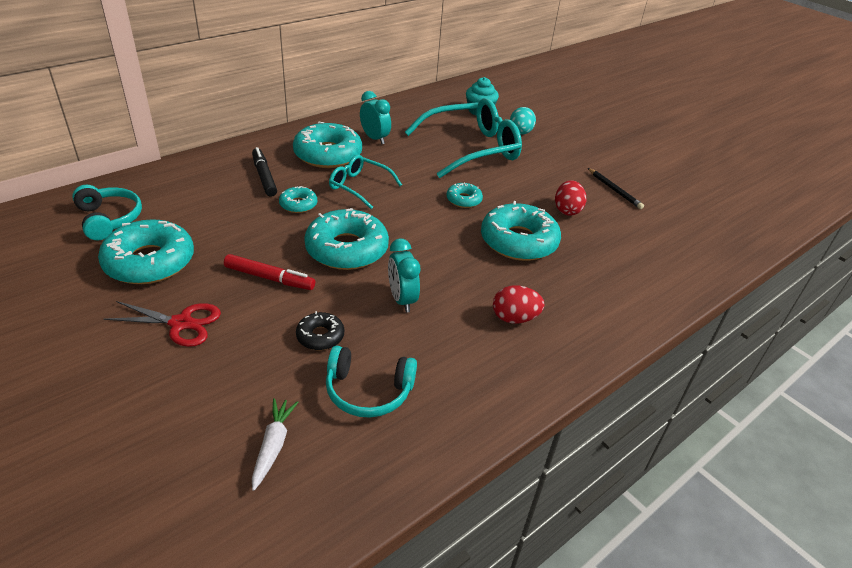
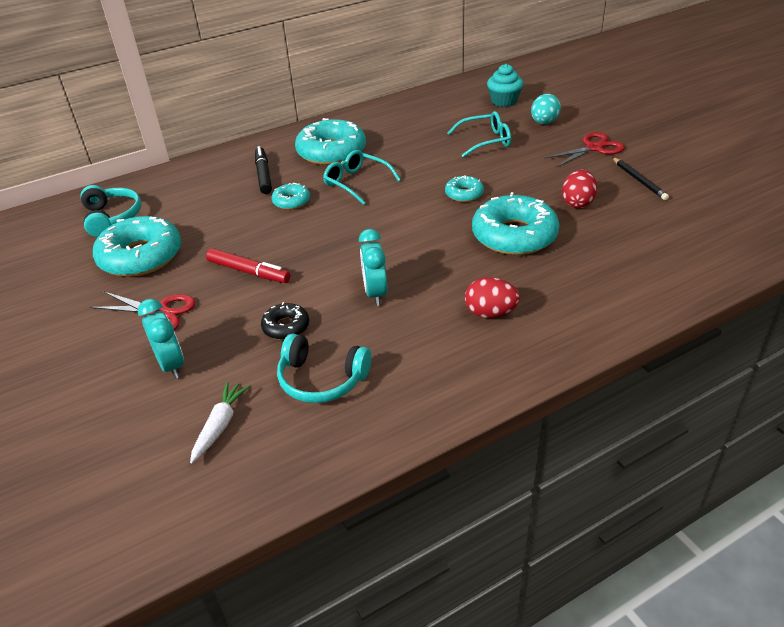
camera: 15 degrees right, 0 degrees up
(347, 249) = (330, 244): turquoise donut -> none
(375, 138) = (383, 134): turquoise clock -> turquoise clock (171, 365)
(471, 149) = (485, 141): turquoise glasses -> turquoise glasses, size x0.54
(569, 158) = (594, 148): none -> red scissors

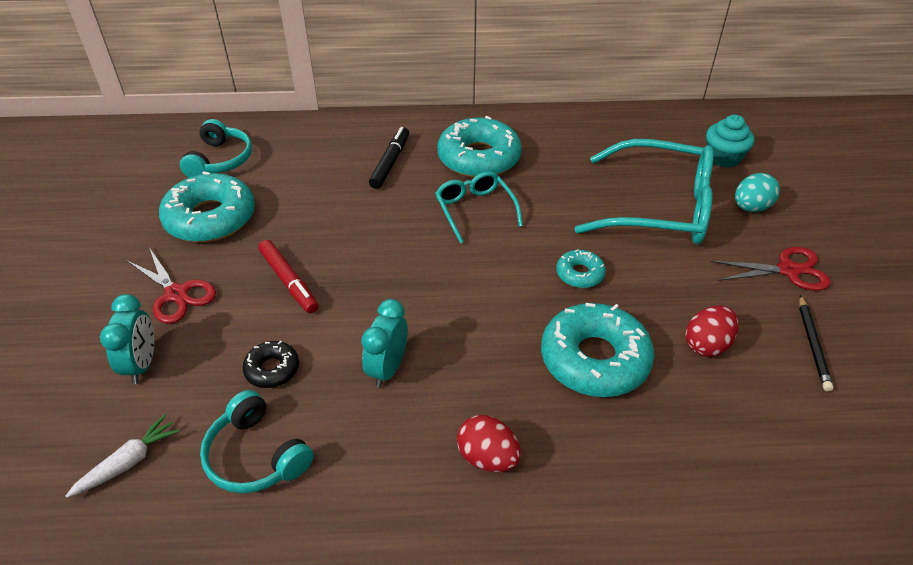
camera: 25 degrees right, 5 degrees up
(291, 201) = (392, 208): turquoise donut -> none
(485, 141) = (659, 208): turquoise glasses -> turquoise glasses, size x1.85

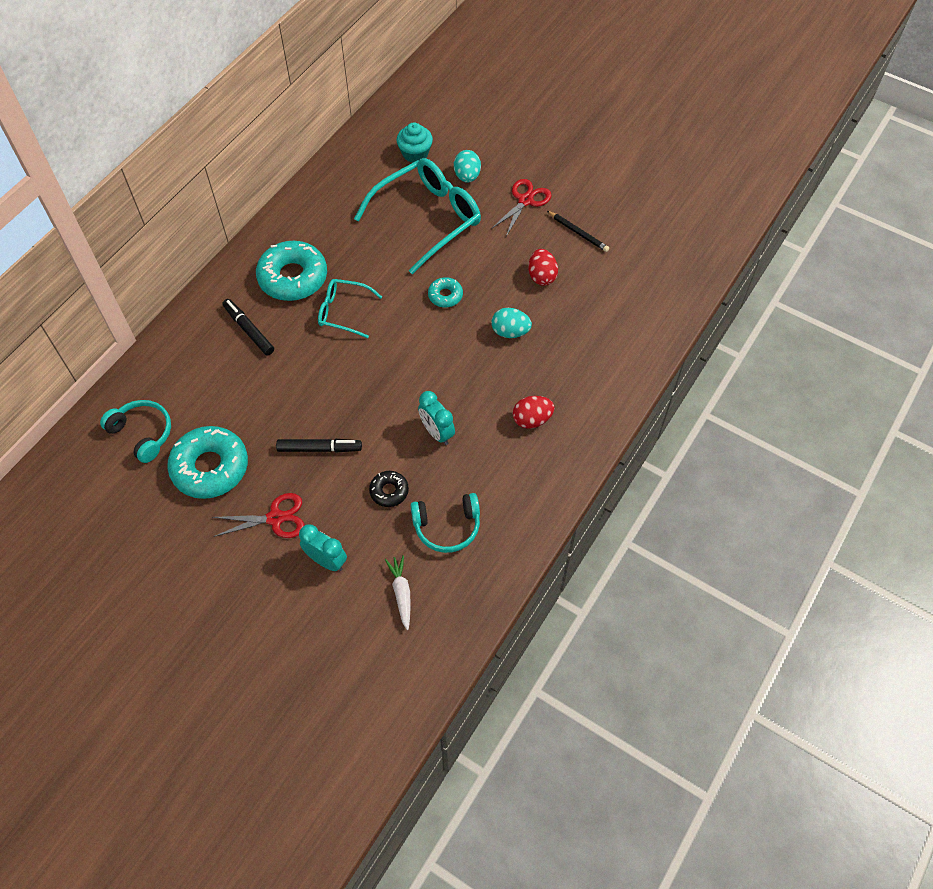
camera: 55 degrees left, 15 degrees up
(289, 281) = (319, 448): red marker -> black marker
(594, 359) = (510, 332): turquoise donut -> turquoise egg

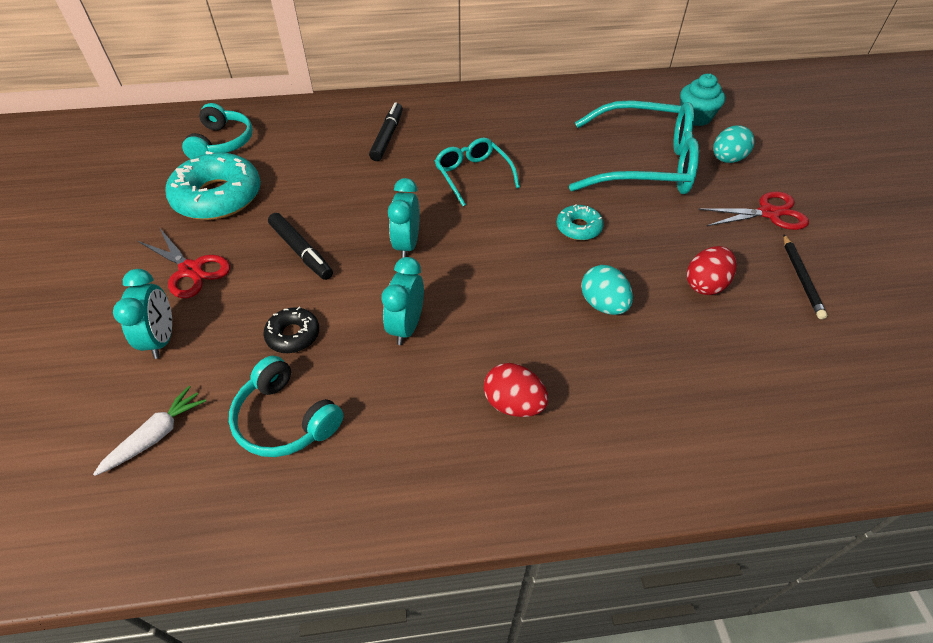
camera: 50 degrees right, 10 degrees down
(293, 277) = (470, 128): turquoise donut -> none
(371, 390) = (407, 245): none -> turquoise clock

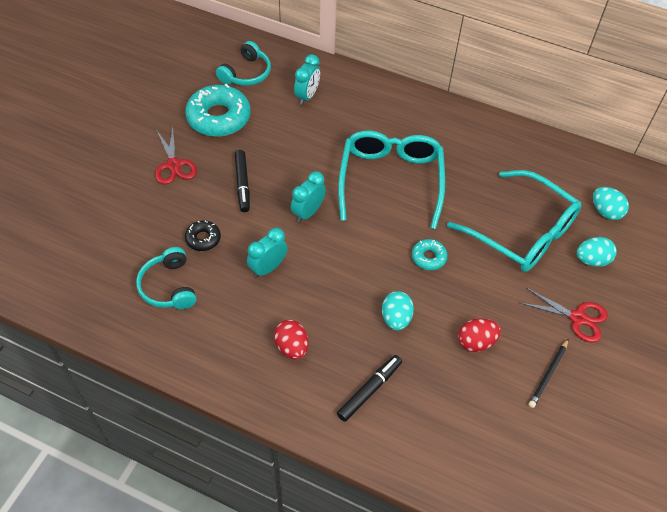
camera: 30 degrees right, 5 degrees up
(156, 435) = (103, 260): white carrot -> none
(162, 339) = (135, 204): turquoise clock -> turquoise clock (307, 96)
(387, 137) = (357, 119): black marker -> black marker (369, 390)
(473, 176) = (390, 181): turquoise glasses -> turquoise glasses, size x1.85
(695, 117) = (605, 212): turquoise cupcake -> turquoise egg

